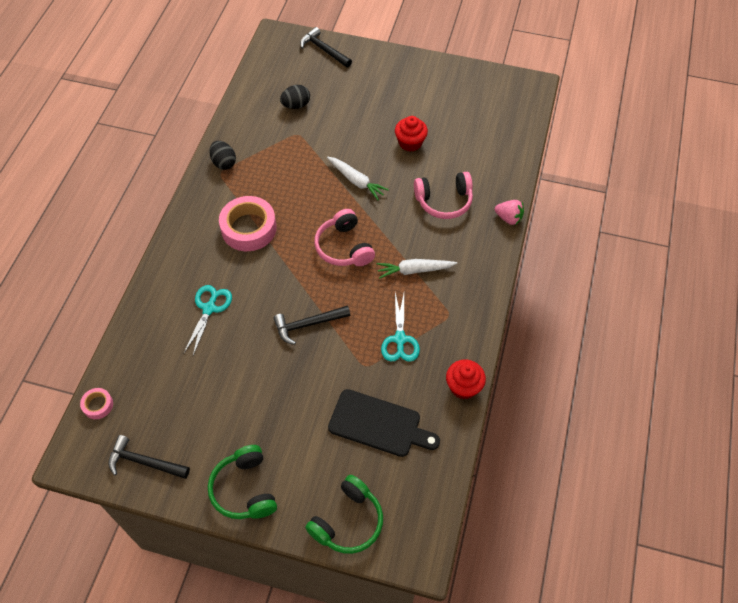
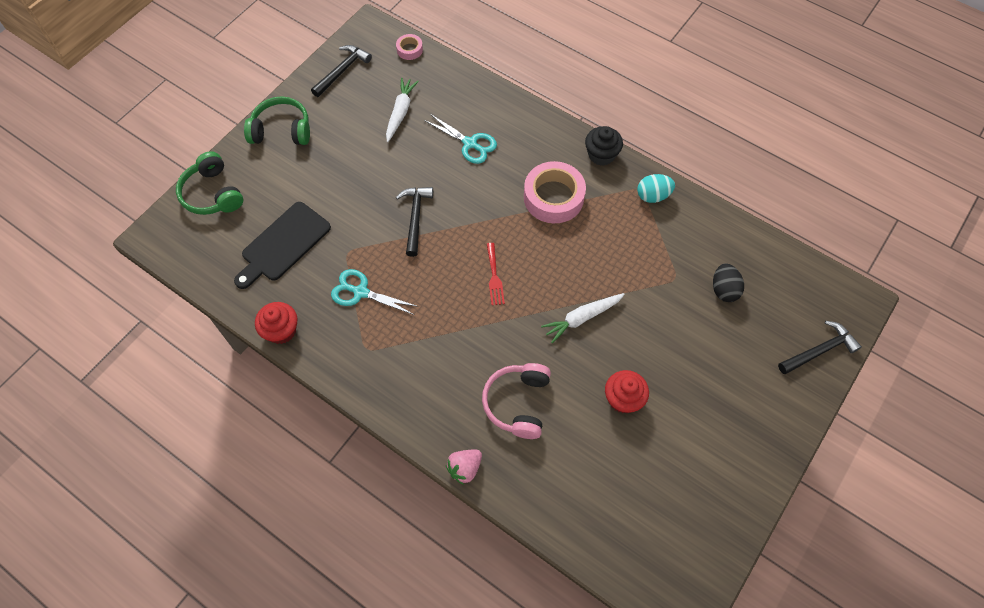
camera: 110 degrees right, 5 degrees up
(191, 206) = (601, 155): none -> black cupcake
(224, 163) = (653, 196): black egg -> turquoise egg
(344, 247) = (494, 277): pink headphones -> red fork
(414, 270) = (436, 335): white carrot -> white carrot (400, 112)

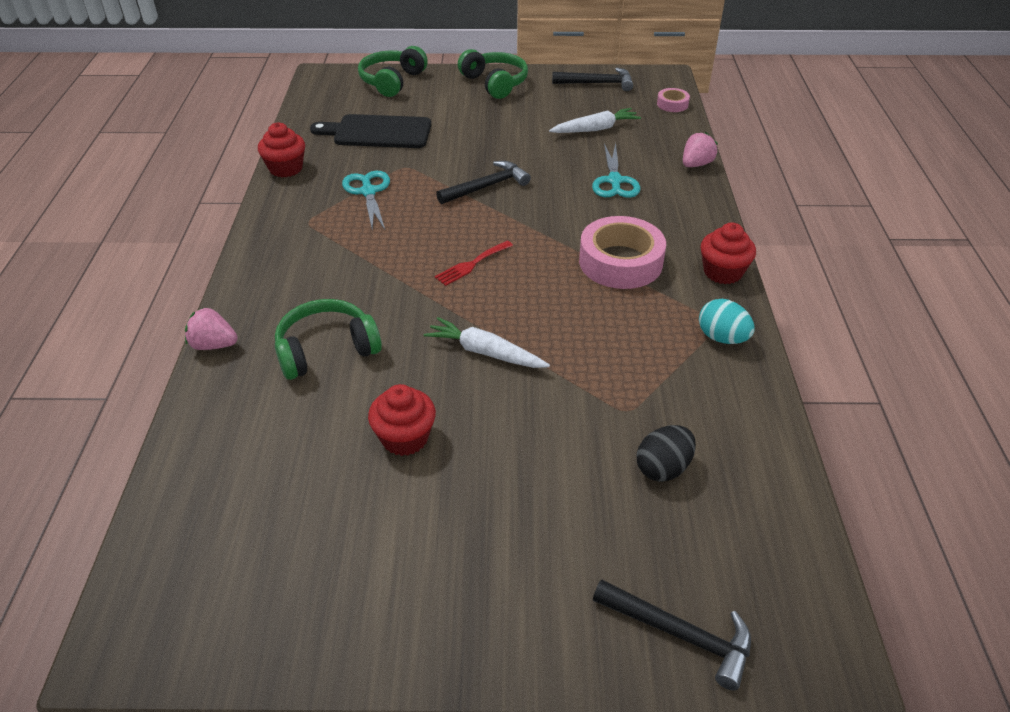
camera: 55 degrees right, 20 degrees down
(489, 89) = (696, 164): none -> pink strawberry
(518, 403) = (326, 350): pink headphones -> green headphones
(601, 155) = (722, 272): black cupcake -> red cupcake

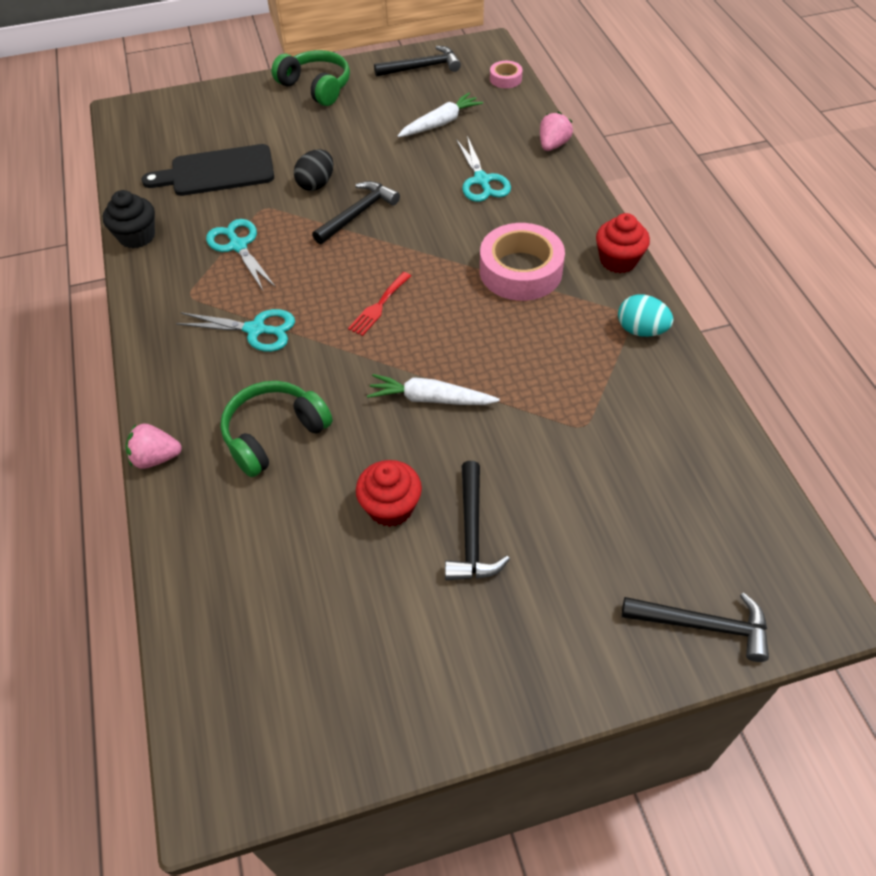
camera: 15 degrees left, 10 degrees up
(286, 168) = (137, 236): red cupcake -> black cupcake
(351, 261) = (256, 330): none -> turquoise scissors
(392, 81) = (205, 105): green headphones -> none
(473, 481) = (472, 533): none -> black hammer
(663, 468) = (635, 475): black egg -> black egg (316, 184)

